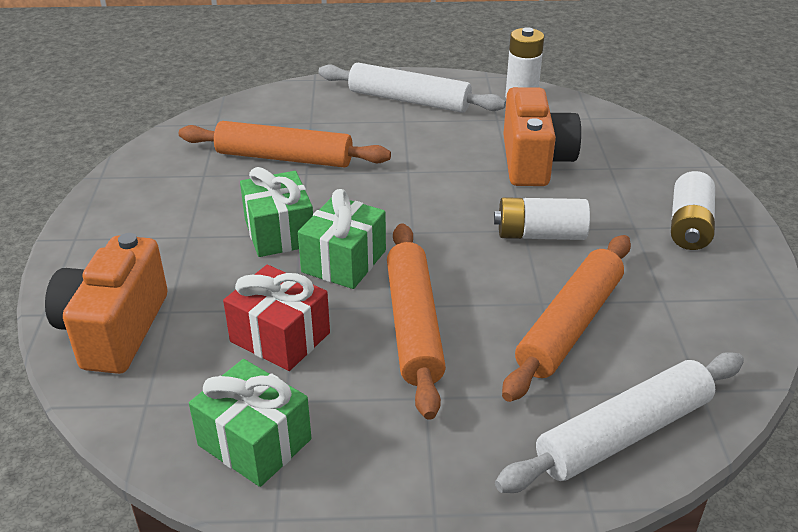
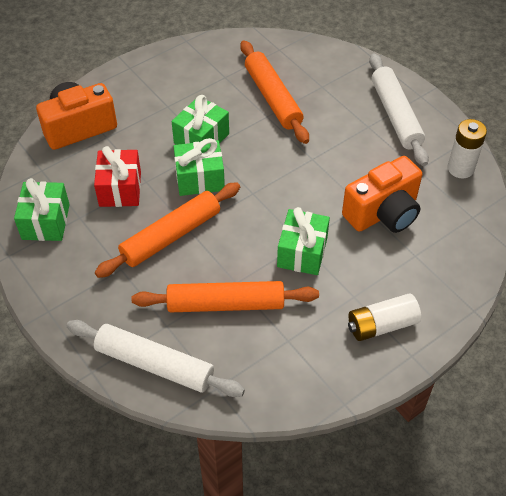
camera: 55 degrees right, 15 degrees up
(540, 234) = (302, 252): white battery -> green gift

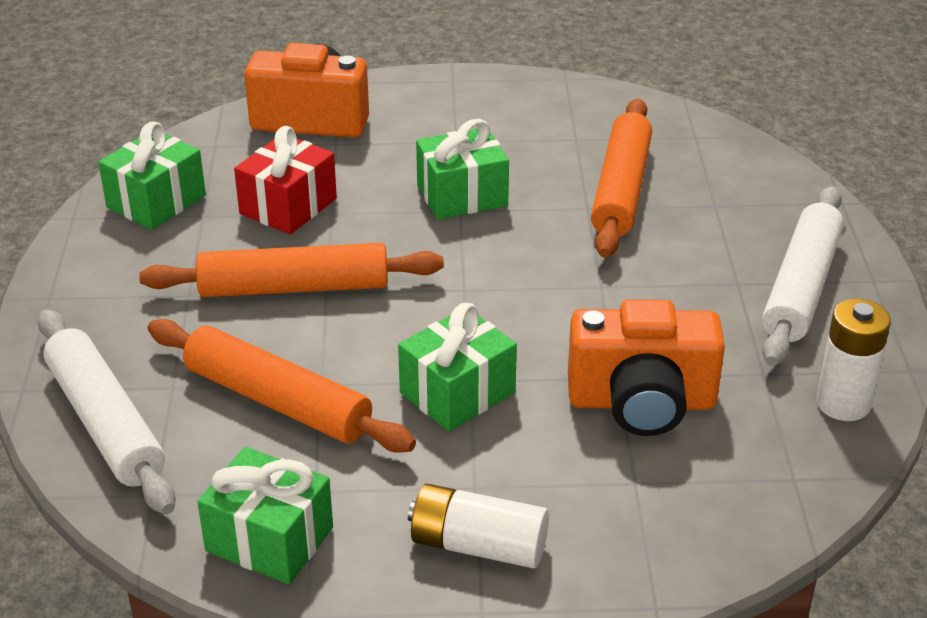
camera: 35 degrees right, 15 degrees down
(200, 179) = (407, 240): green gift -> green gift (269, 539)

